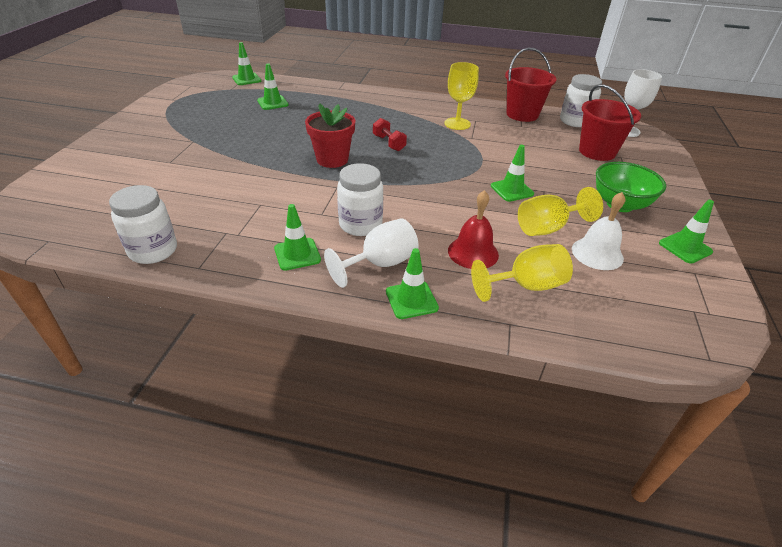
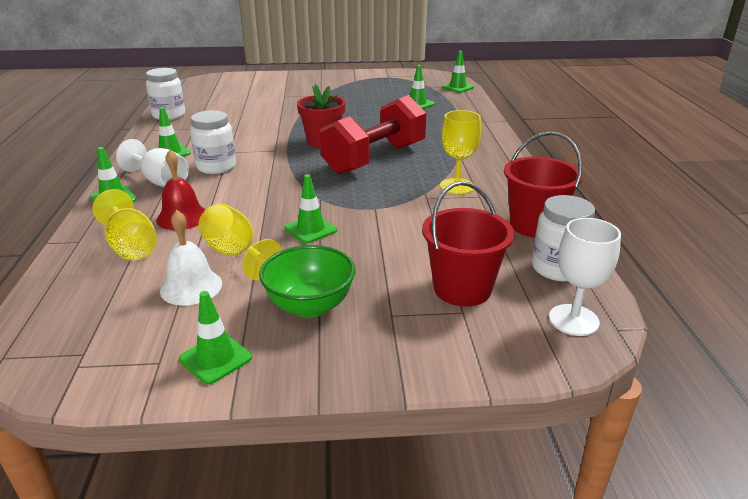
camera: 75 degrees right, 10 degrees down
(389, 143) = (375, 159): red dumbbell -> red dumbbell, size x2.47

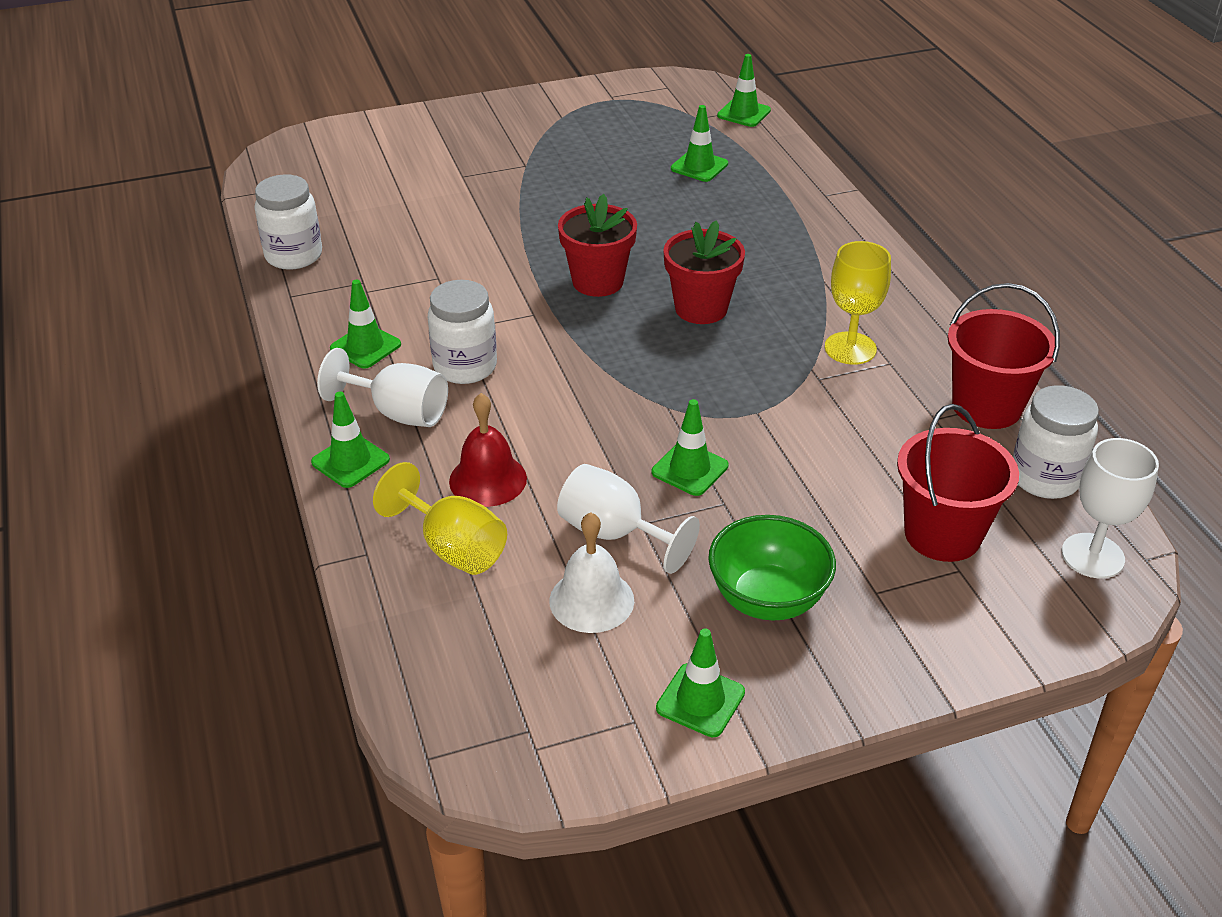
camera: 15 degrees left, 10 degrees up
(236, 254) = (614, 534): yellow goblet -> white goblet
(375, 159) = (701, 308): red dumbbell -> red flower pot

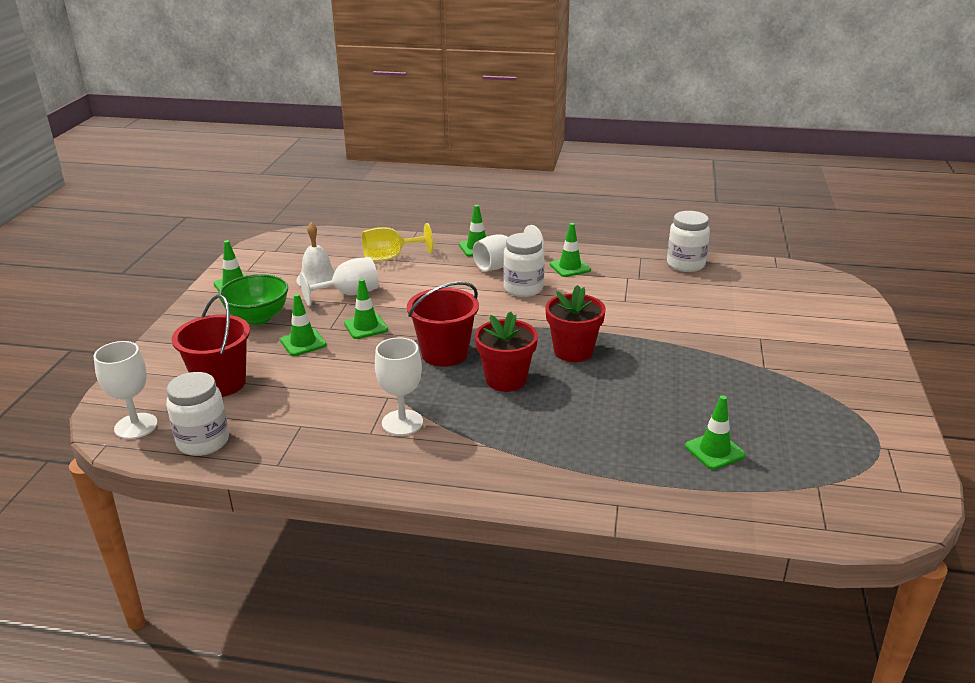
camera: 120 degrees right, 10 degrees down
(488, 479) = (425, 274): red bell -> none
(744, 113) = (816, 520): green traffic cone -> green traffic cone (303, 343)
(850, 348) = (402, 423): yellow goblet -> white goblet
(986, 406) = (284, 452): red bucket -> red bucket (444, 353)

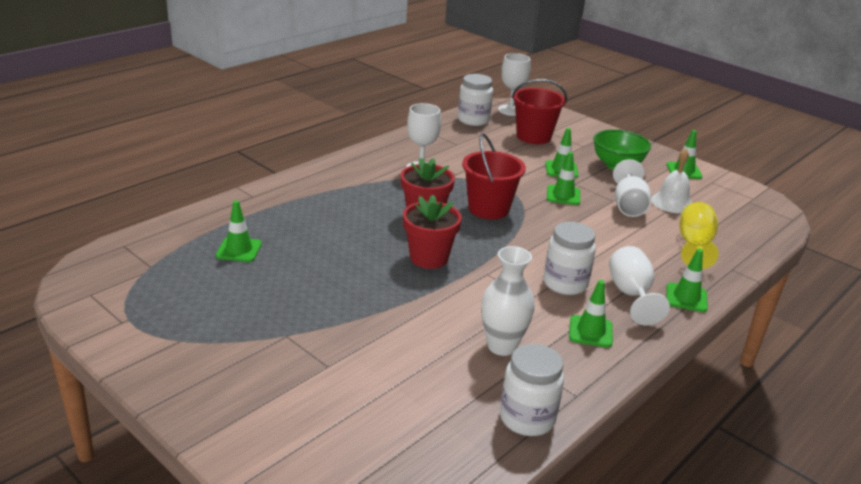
camera: 120 degrees right, 0 degrees up
(635, 289) = (502, 346): none -> white vase

